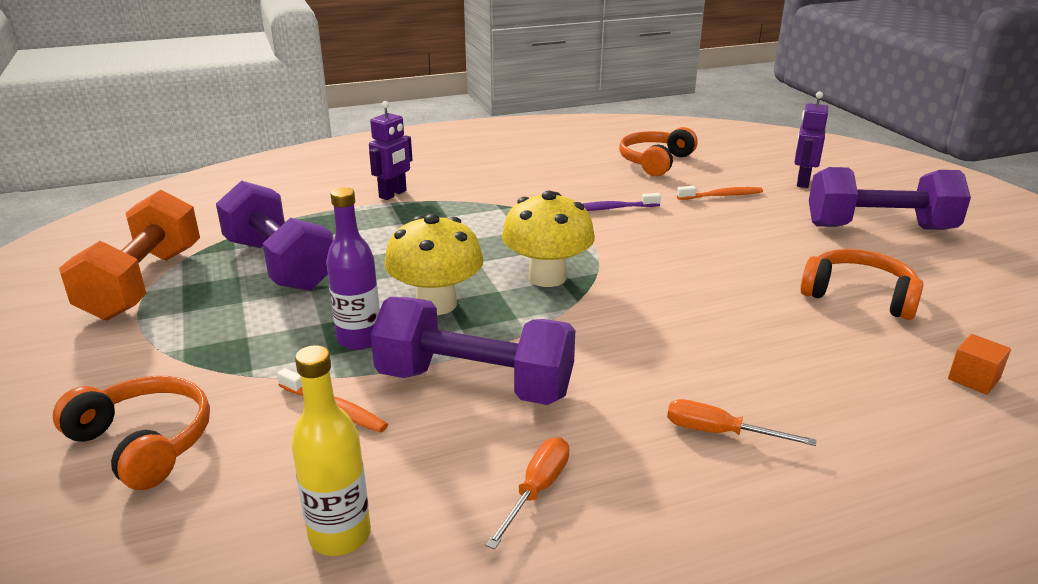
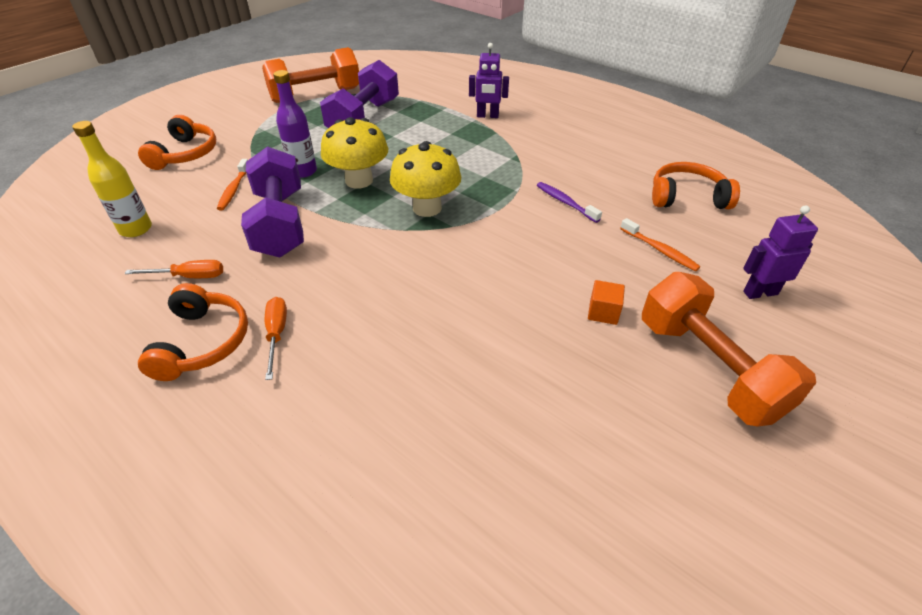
camera: 60 degrees right, 15 degrees up
(859, 296) = (536, 375): orange headphones -> orange headphones (202, 342)
(879, 228) = (708, 368): purple dumbbell -> orange dumbbell
(973, 379) = (435, 477): orange cube -> orange cube (603, 312)

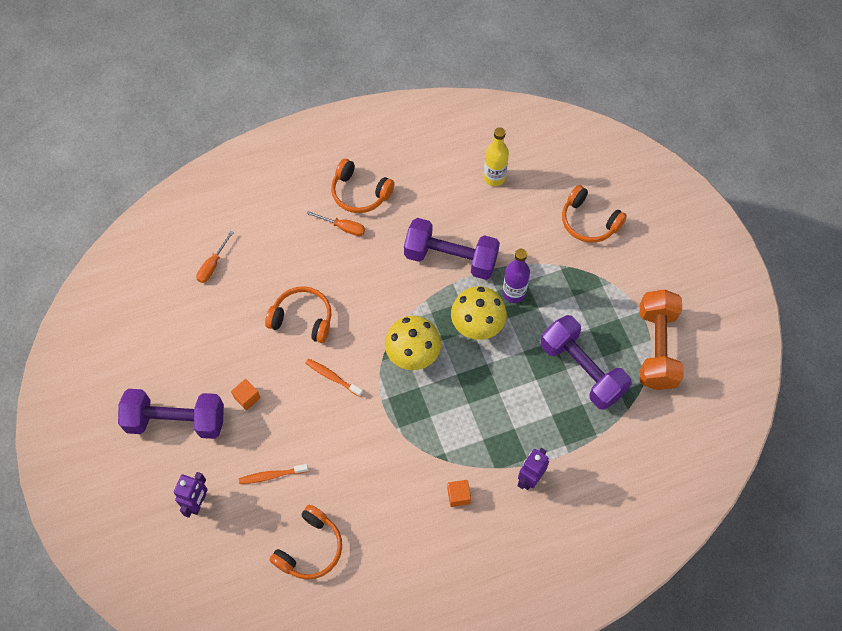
camera: 120 degrees right, 20 degrees up
(189, 277) = (422, 197): orange screwdriver -> orange screwdriver (213, 265)
(234, 189) = (513, 242): orange toothbrush -> orange toothbrush (332, 377)
(452, 311) = (302, 319): none -> orange headphones
(540, 141) = (458, 496): none -> orange cube
(565, 202) = (361, 452): purple toothbrush -> none
(708, 368) = (176, 421): orange dumbbell -> purple dumbbell

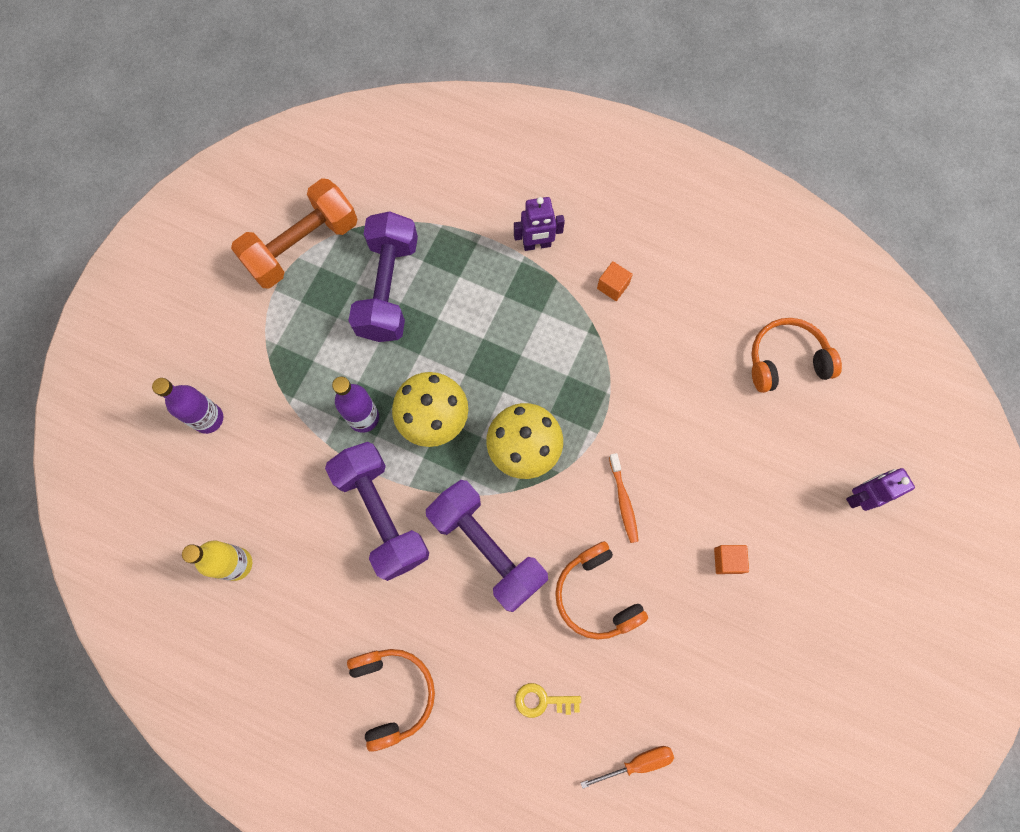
camera: 135 degrees left, 10 degrees up
(176, 421) = (820, 604): purple dumbbell -> purple dumbbell (487, 548)
(271, 475) = (767, 458): orange toothbrush -> none
(284, 250) = (542, 701): none -> yellow key
(343, 227) = (453, 666): orange screwdriver -> none
(589, 222) = (208, 419): orange headphones -> purple bottle

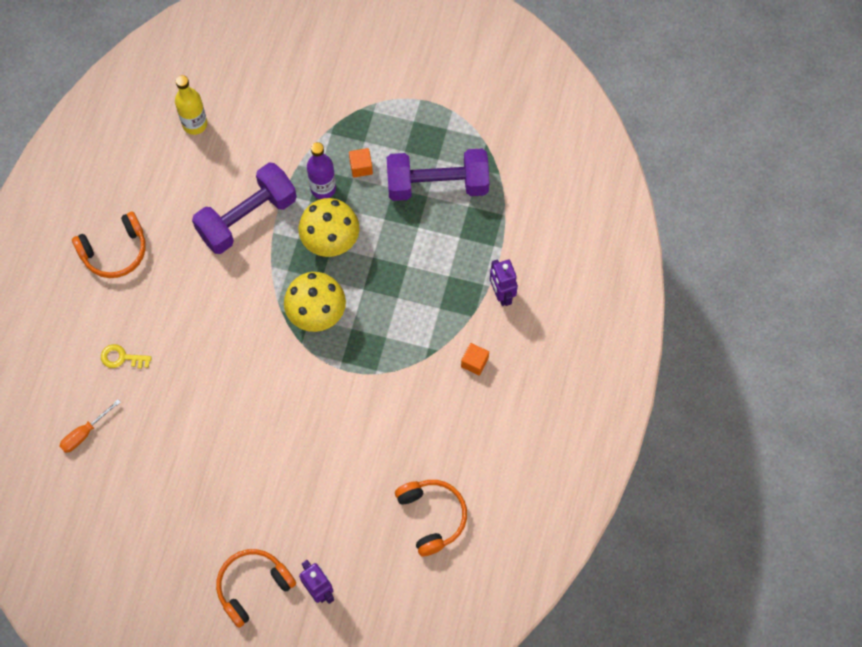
camera: 80 degrees right, 5 degrees down
(208, 419) = (303, 78): purple bottle -> none
(302, 246) = (463, 111): orange dumbbell -> none
(487, 548) = (232, 299): purple dumbbell -> none
(542, 701) = (122, 358): yellow key -> yellow key turned 75 degrees counterclockwise
(596, 595) = (206, 386): orange headphones -> orange headphones (253, 587)
(623, 501) = (285, 396): orange toothbrush -> none
(637, 763) = (84, 433): orange screwdriver -> orange screwdriver turned 75 degrees clockwise
(727, 560) = (248, 484): orange cube -> orange cube (361, 167)

